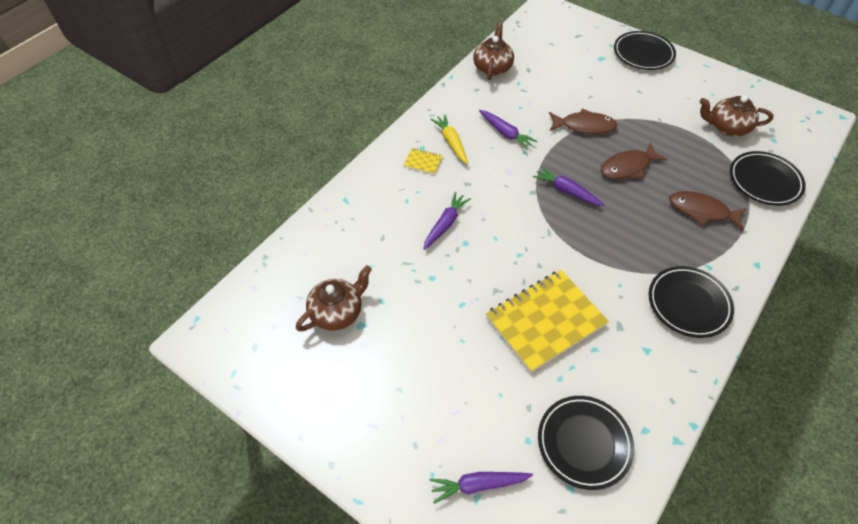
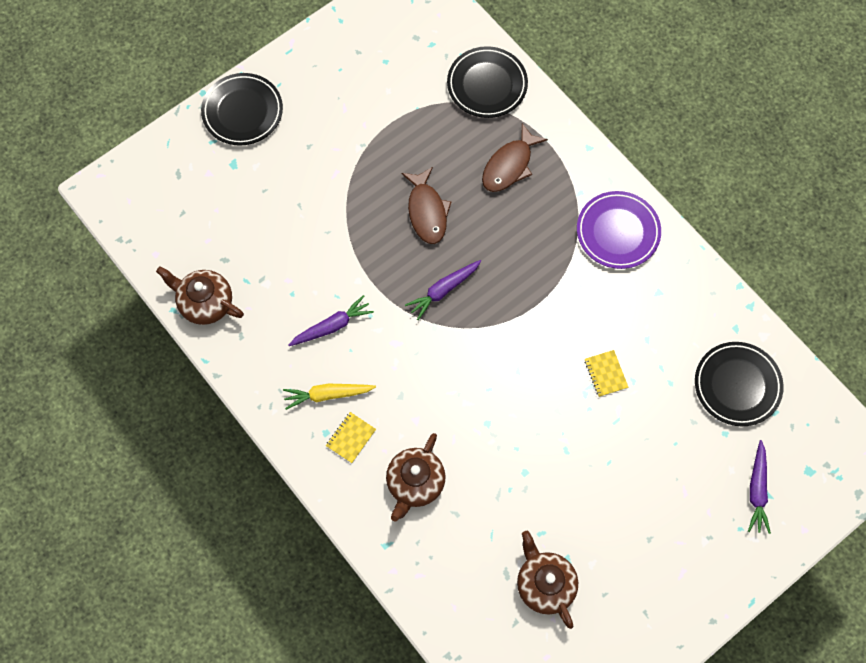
camera: 75 degrees left, 15 degrees up
(445, 224) = (454, 438): purple carrot -> none
(545, 321) = (605, 374): yellow notebook -> yellow notebook, size x0.41
(584, 126) = (348, 232): brown fish -> none
(688, 304) = (618, 232): black plate -> purple plate
(727, 127) = (398, 81): brown teapot -> brown teapot (415, 483)

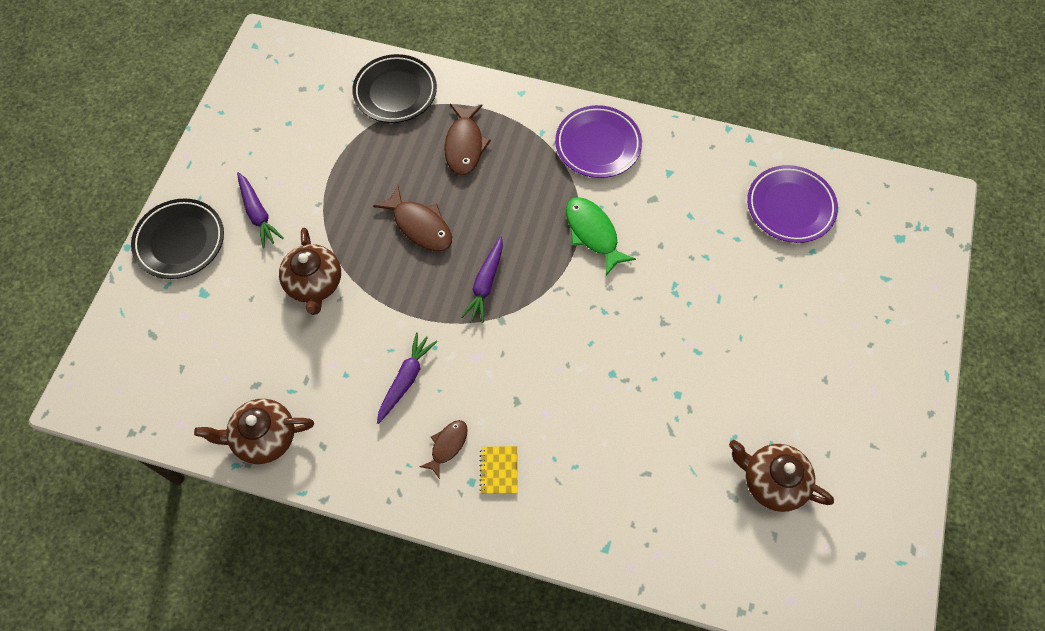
camera: 35 degrees left, 5 degrees down
(327, 395) = (447, 445): yellow carrot -> brown fish
(415, 483) = (589, 471): brown teapot -> brown teapot (314, 284)
(557, 303) = (593, 233): none -> green fish
(605, 374) = (679, 265): yellow notebook -> none
(737, 385) = (790, 207): black plate -> purple plate
(757, 490) = (875, 280): purple carrot -> purple carrot (258, 214)

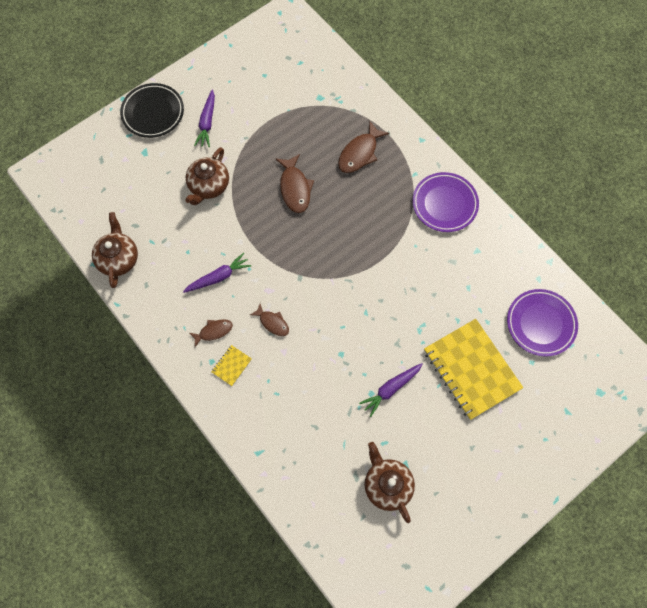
camera: 35 degrees right, 5 degrees up
(264, 437) = (118, 259): brown teapot -> brown teapot turned 60 degrees clockwise
(395, 92) = (342, 93): black plate -> none
(485, 284) = (307, 249): purple carrot -> purple carrot (390, 389)
(509, 390) = (272, 323): none -> brown fish
(593, 233) = (397, 259): green fish -> none
(760, 298) = (471, 369): none -> yellow notebook

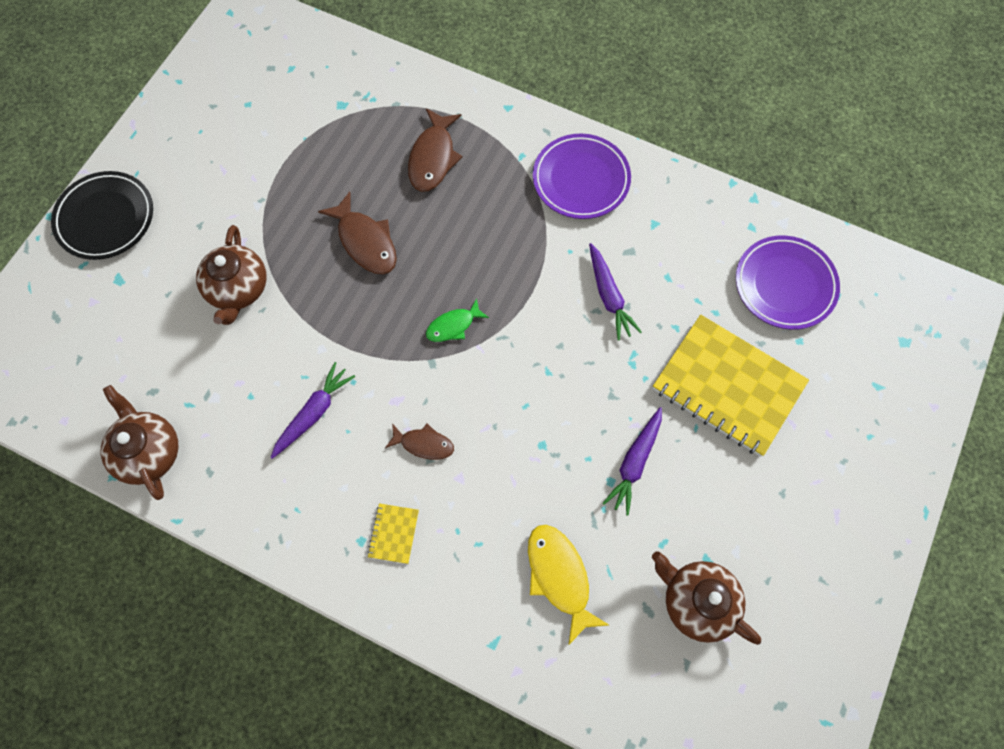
camera: 25 degrees left, 0 degrees up
(207, 122) = (194, 201): purple carrot -> purple carrot (609, 296)
(213, 331) = (343, 495): brown fish -> none
(314, 433) = (559, 576): none -> yellow fish
(323, 261) = (453, 326): none -> green fish

